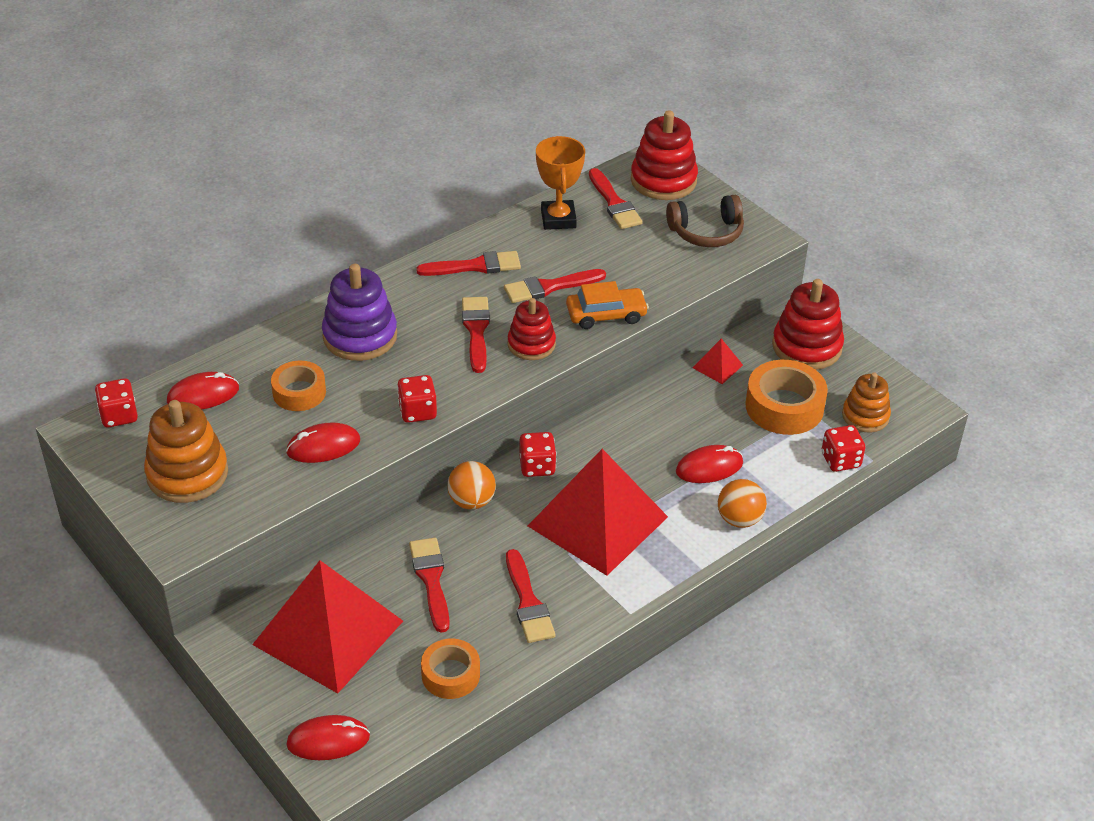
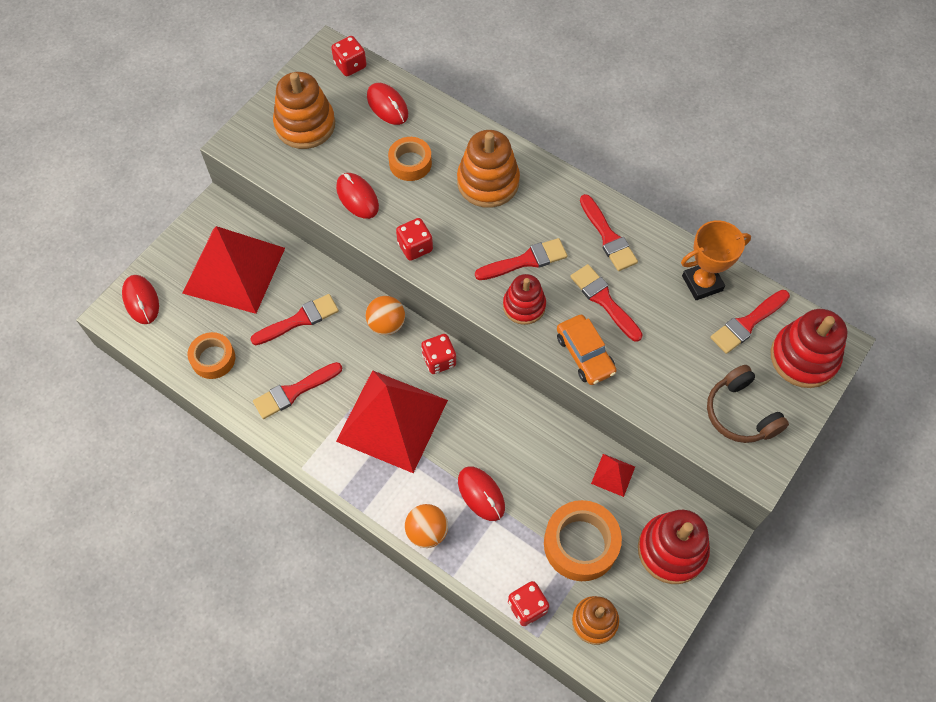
camera: 75 degrees right, 20 degrees up
(360, 336) = (488, 182): purple stacking toy -> orange stacking toy

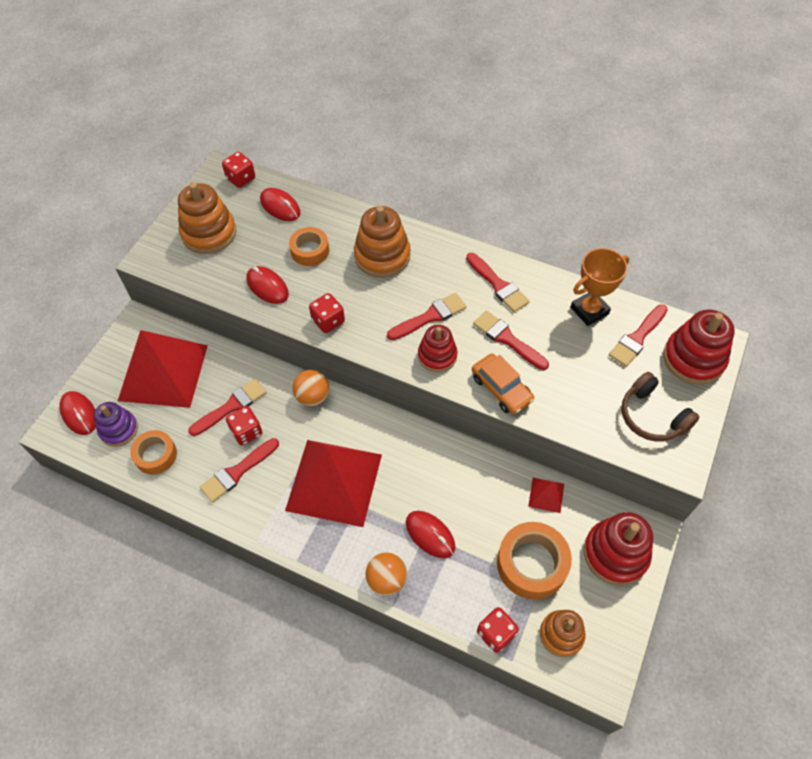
camera: 10 degrees left, 5 degrees down
(179, 324) = (119, 429): none -> purple stacking toy
(439, 360) = (367, 420): red dice -> red dice (246, 432)

